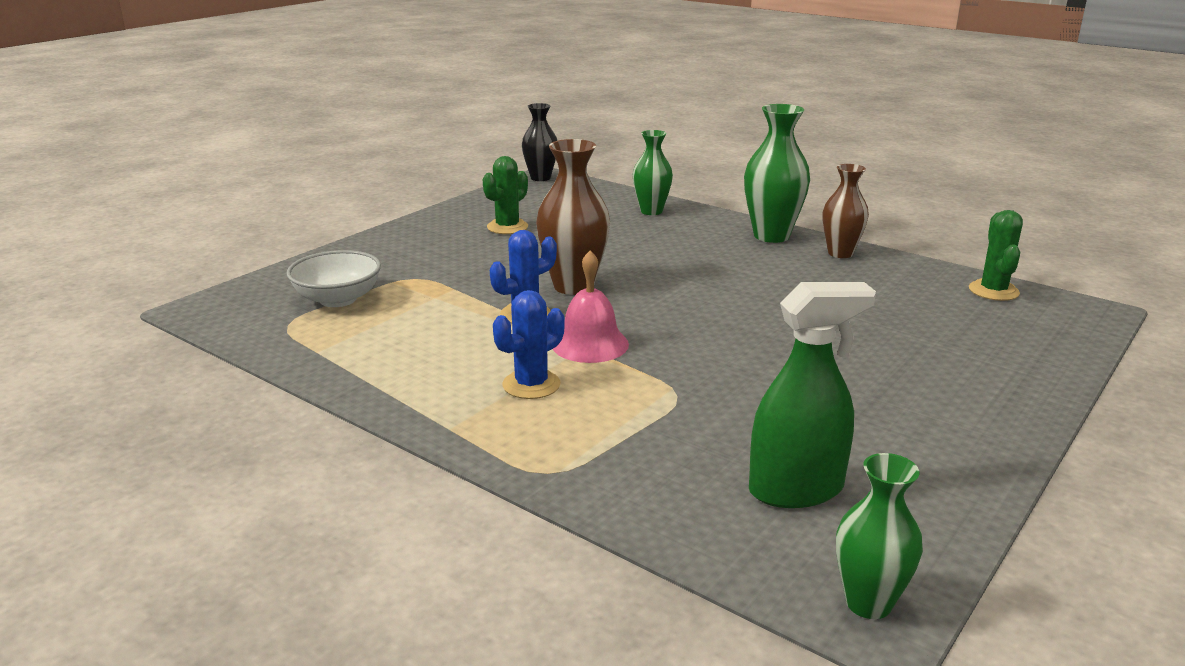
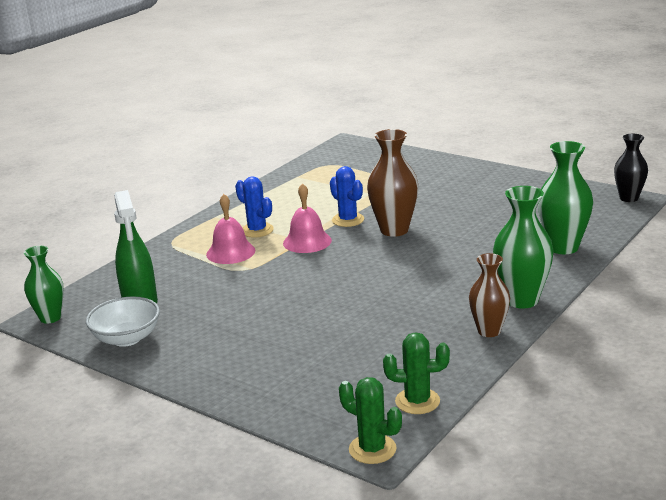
camera: 90 degrees right, 0 degrees up
(338, 299) = (363, 170): white bowl -> white bowl (127, 338)
(507, 227) = (501, 199): green cactus -> green cactus (372, 449)
(610, 407) = (230, 252): none -> pink bell
(651, 211) = (563, 247): green vase -> green vase, size x1.51

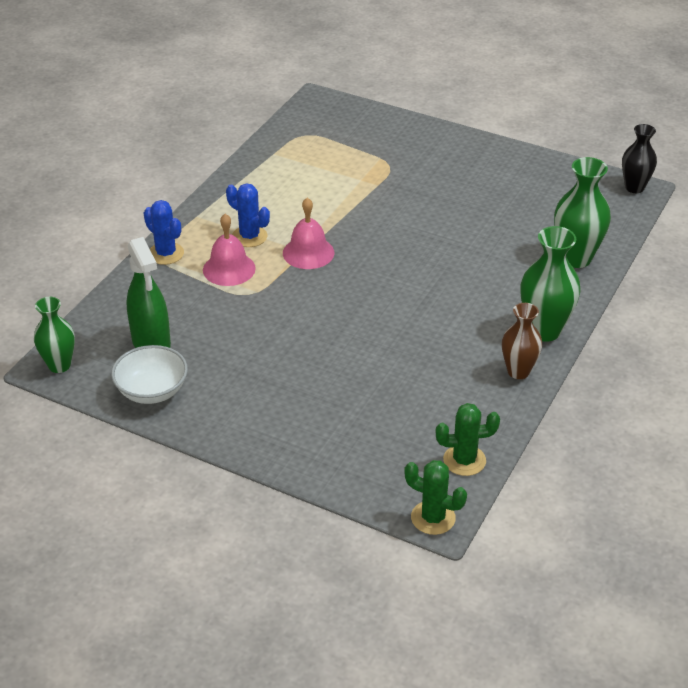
camera: 10 degrees left, 15 degrees up
(348, 220) = (345, 220): blue cactus -> blue cactus (166, 253)
(394, 230) = (398, 235): brown vase -> none

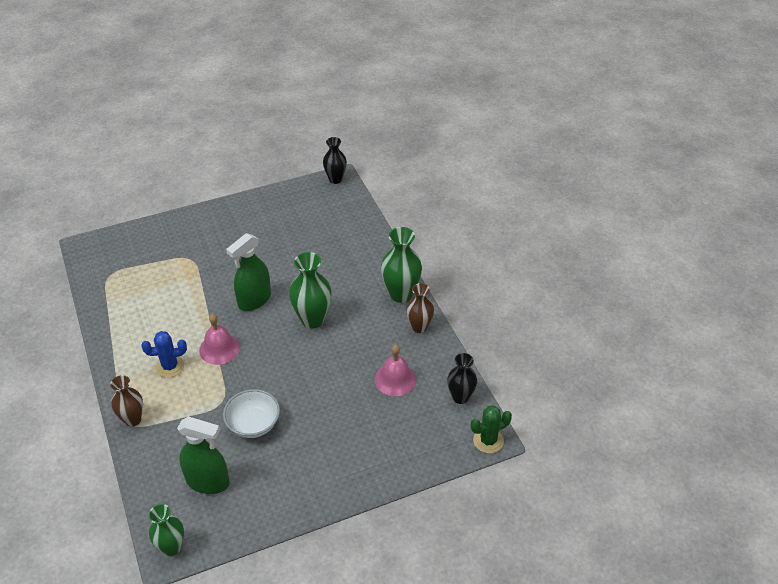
camera: 50 degrees left, 5 degrees up
(152, 391) = (252, 509): white bowl -> white bowl (253, 424)
(166, 253) = (133, 419): blue cactus -> brown vase
(229, 269) = (187, 396): pink bell -> pink bell (395, 379)
(395, 236) = (254, 300): none -> green spray bottle
(464, 460) = (460, 397): green cactus -> black vase
(576, 258) = (361, 241): green vase -> green vase (312, 320)

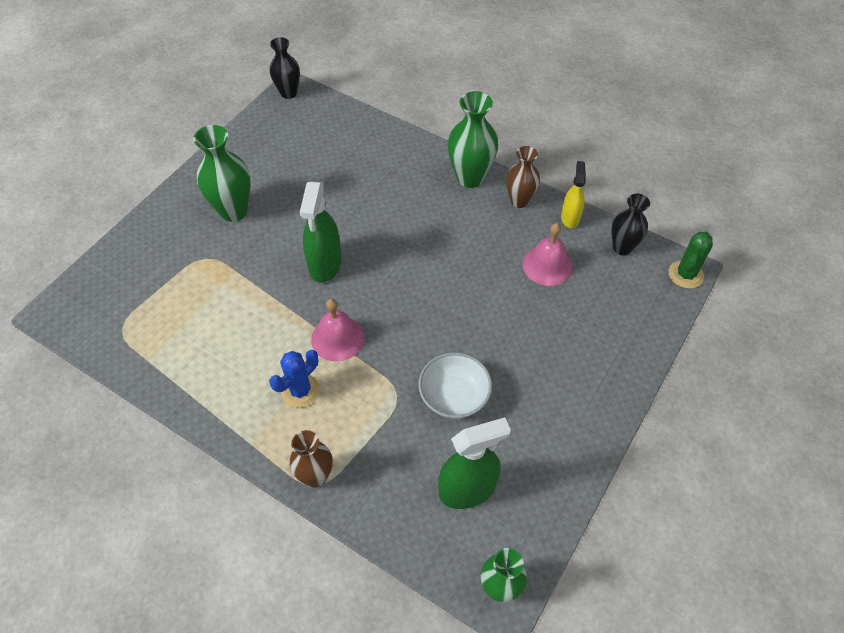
camera: 35 degrees left, 10 degrees up
(312, 320) = (407, 251): green vase -> green vase (233, 211)
(443, 357) = (570, 218): none -> yellow spray bottle

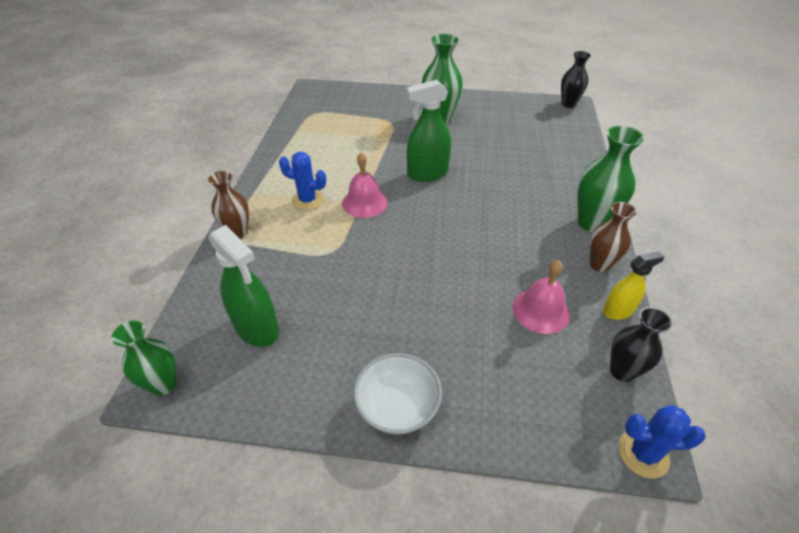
camera: 65 degrees right, 10 degrees down
(454, 396) = (347, 288): white bowl -> white bowl (397, 406)
(685, 274) = (643, 454): green cactus -> blue cactus

